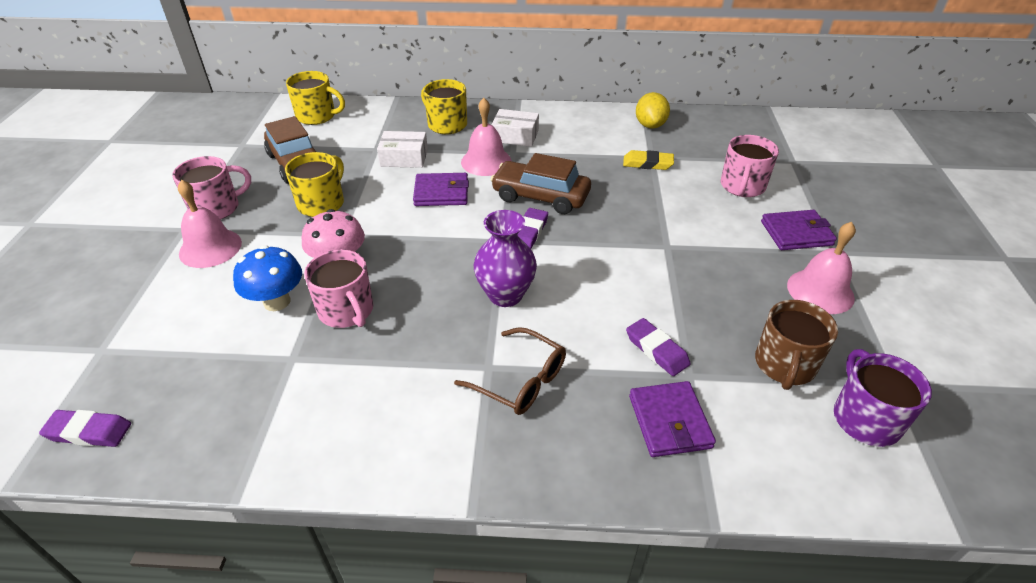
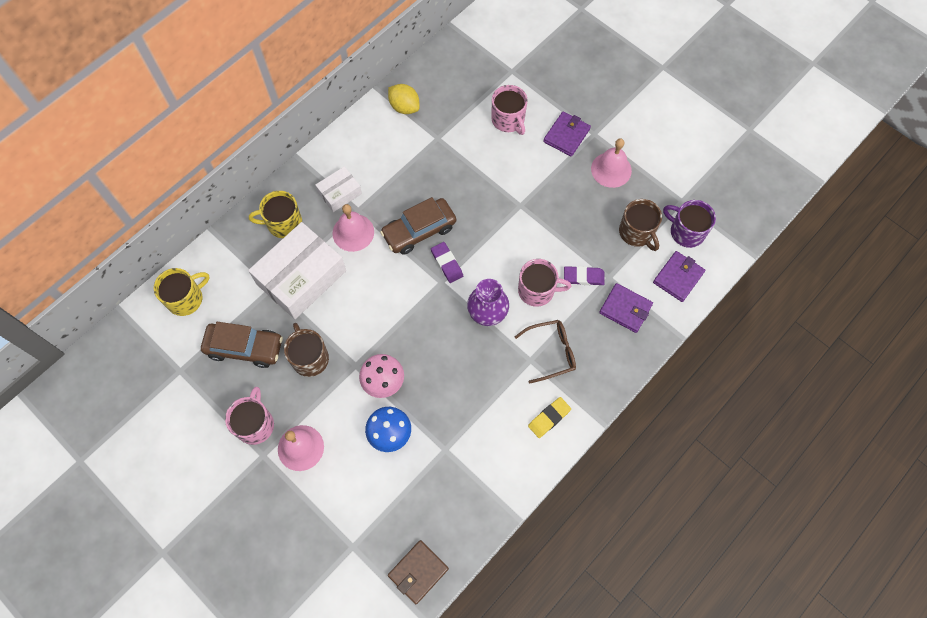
camera: 50 degrees left, 25 degrees up
(89, 431) = (418, 572): purple eraser -> brown wallet
(322, 203) = (310, 358): yellow mug -> brown mug
(346, 311) = (430, 402): pink mug -> pink mug (537, 290)
(404, 157) = (301, 277): white box -> white box, size x1.97
(441, 193) = (363, 282): purple wallet -> purple wallet (678, 277)
(647, 163) = (442, 146): yellow eraser -> yellow eraser (549, 418)

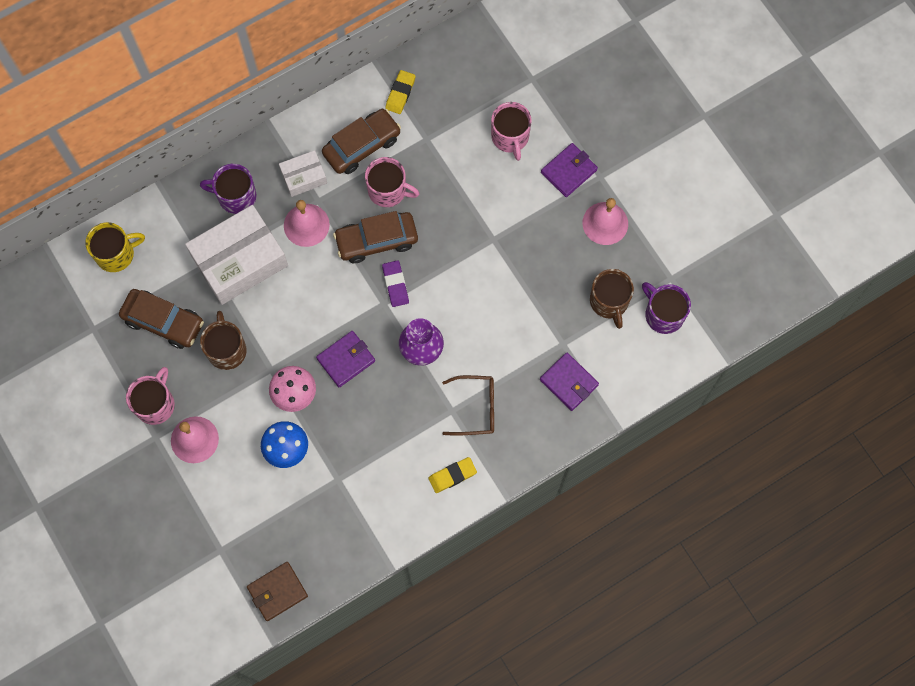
camera: 15 degrees right, 5 degrees up
(283, 223) = (236, 196): yellow mug -> purple mug
(383, 156) = (362, 146): none -> brown car
(404, 107) = (400, 93): yellow lemon -> yellow eraser
(537, 290) = (482, 338): pink mug -> pink mug (388, 190)
(583, 277) = (536, 336): purple eraser -> none
(678, 277) = (637, 362): purple wallet -> purple wallet (346, 359)

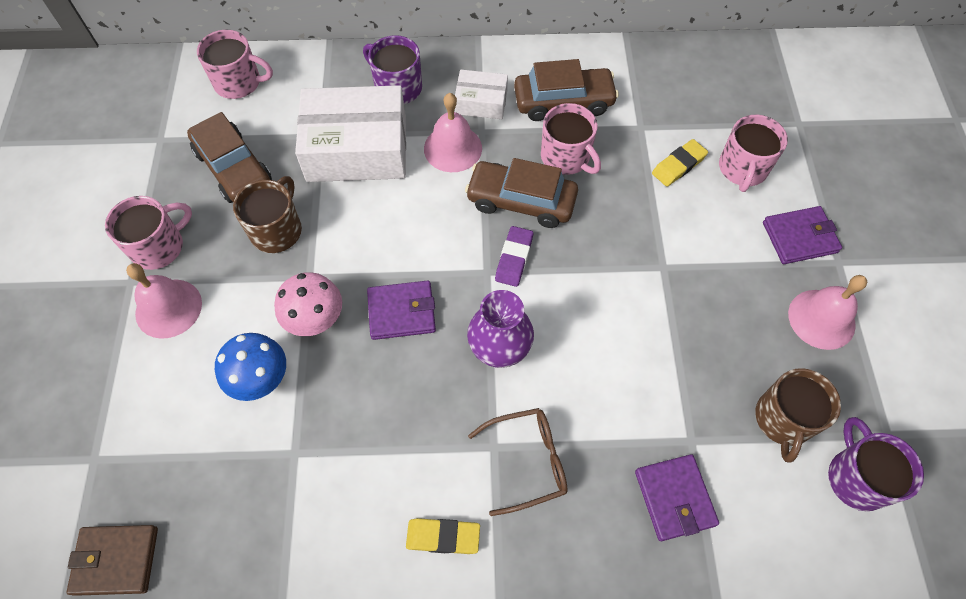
camera: 30 degrees right, 10 degrees down
(116, 254) = (239, 83): yellow mug -> pink mug
(400, 93) = (636, 72): yellow eraser -> yellow eraser (678, 165)
(476, 408) = (527, 461): brown glasses -> brown glasses turned 45 degrees counterclockwise

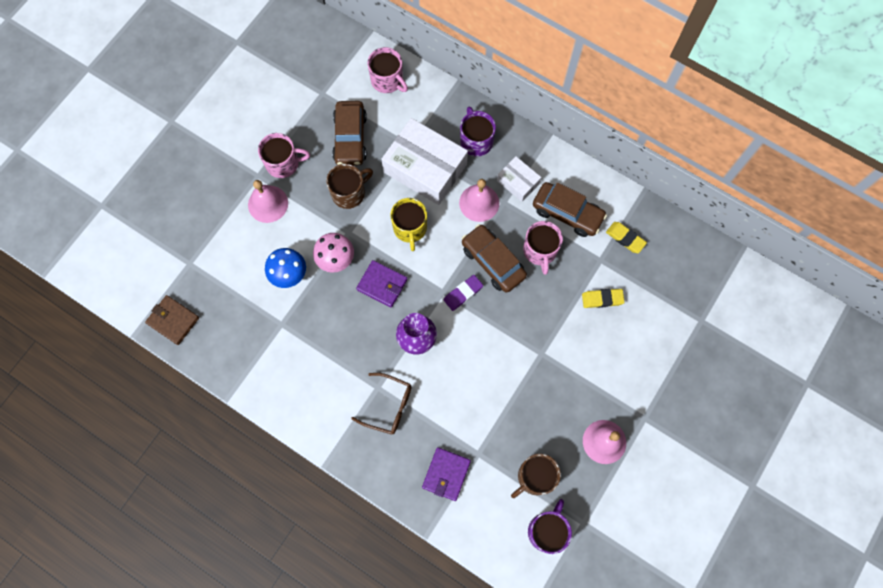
camera: 35 degrees right, 10 degrees up
(388, 224) = (410, 228): none -> yellow mug
(443, 537) = (323, 413): yellow eraser -> yellow eraser (625, 238)
(742, 169) = (639, 326): pink mug -> none
(799, 237) = (635, 389): purple wallet -> none

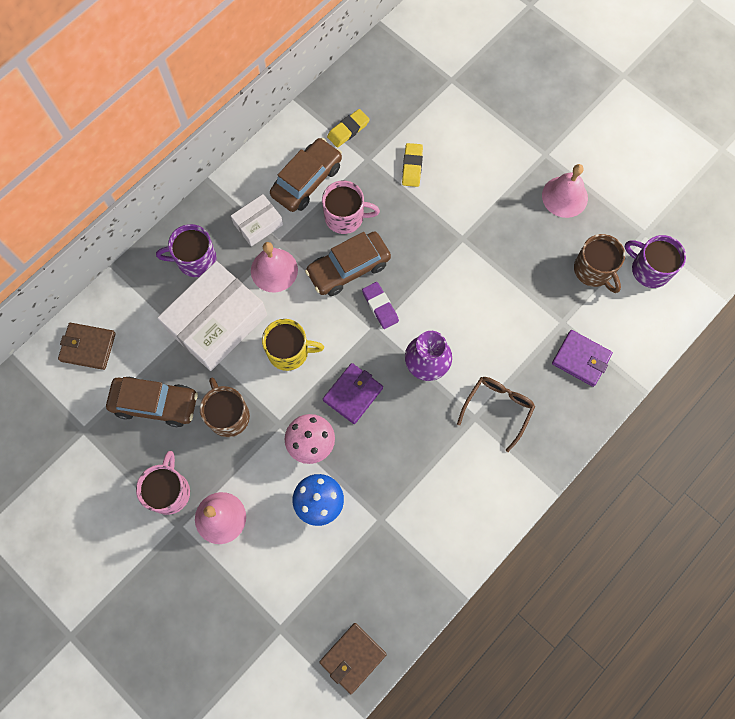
camera: 80 degrees left, 0 degrees up
(387, 80) = (88, 347): pink mug -> brown wallet

